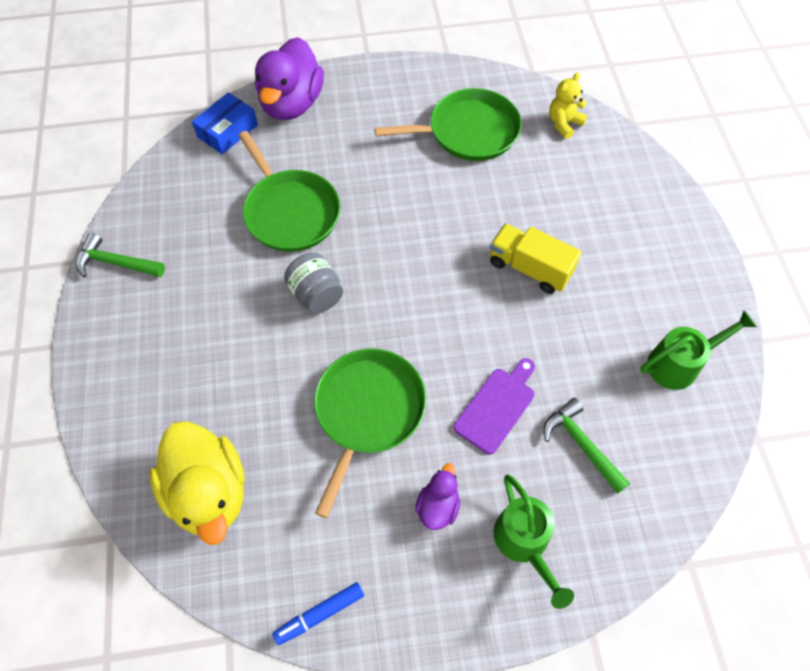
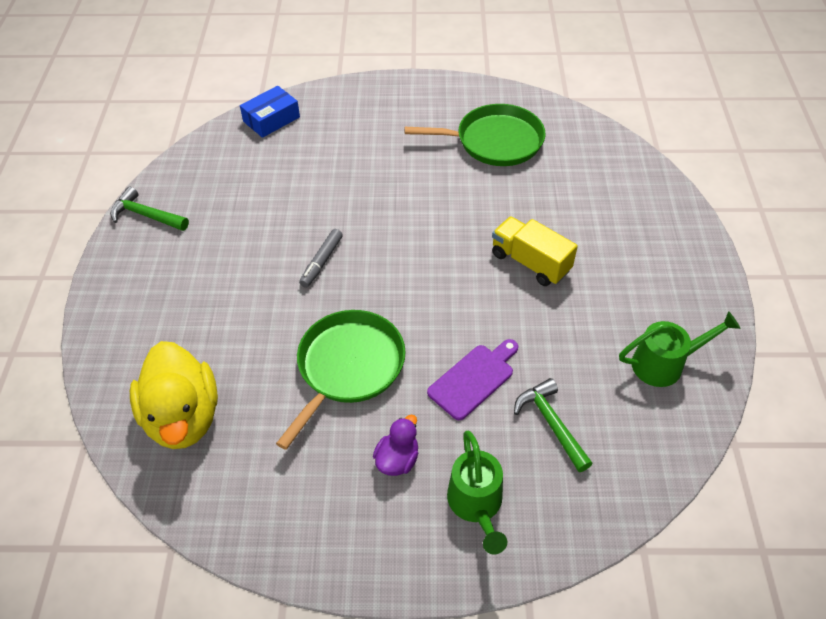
camera: 10 degrees right, 10 degrees down
(290, 212) = (313, 190): green pan -> none
(292, 103) = (334, 103): purple duck -> none
(316, 295) = (321, 262): grey jar -> grey marker
(320, 614) = (262, 539): blue marker -> none
(564, 123) = (588, 143): yellow teddy bear -> none

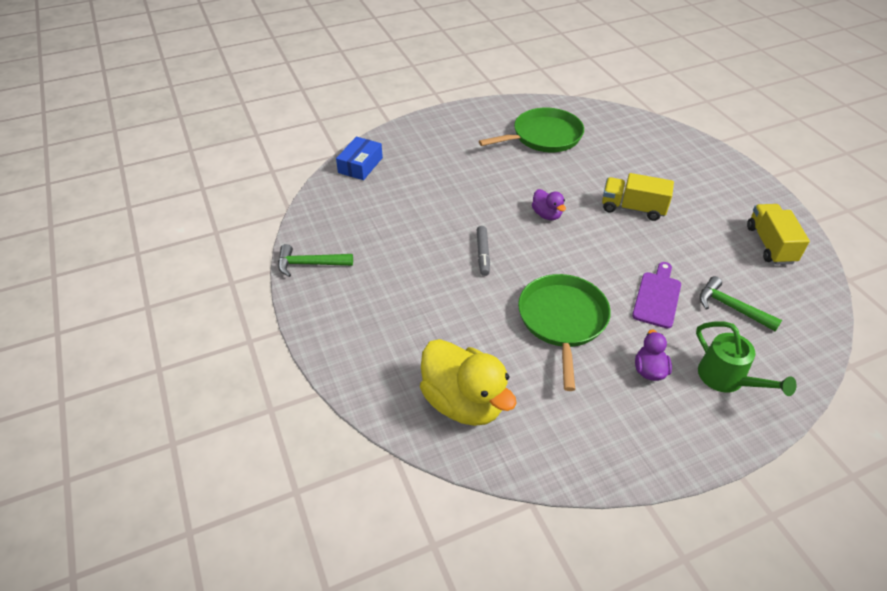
camera: 25 degrees left, 5 degrees down
(425, 238) = (547, 215): none -> purple duck
(665, 364) = (770, 244): green watering can -> yellow truck

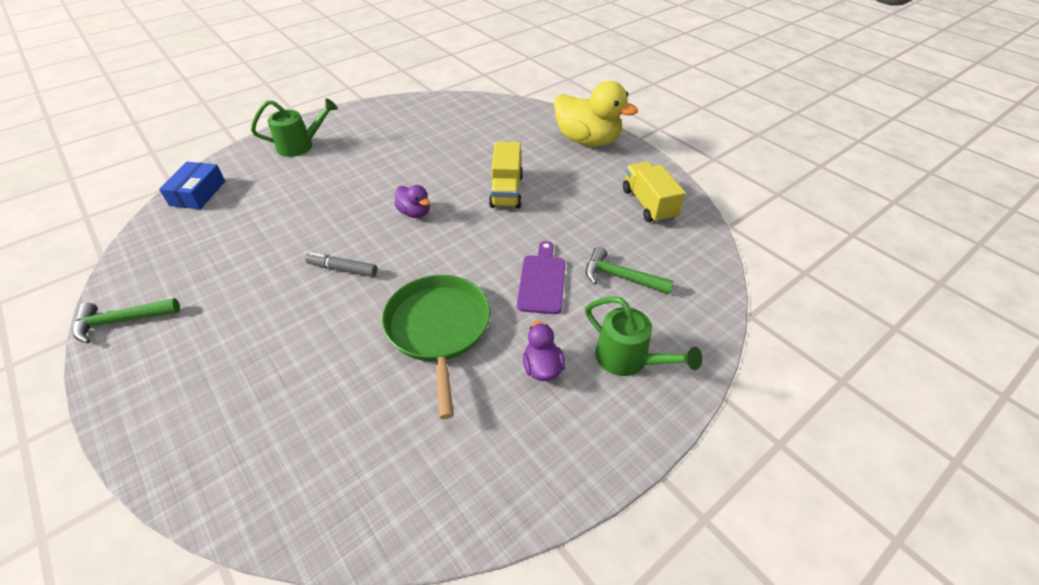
camera: 15 degrees left, 0 degrees up
(446, 134) = (301, 145): none -> green watering can
(463, 402) = (318, 462): yellow duck -> yellow duck (587, 140)
(483, 254) = (342, 269): grey marker -> grey marker turned 120 degrees clockwise
(543, 136) = (408, 133): green pan -> none
(633, 208) = (506, 191): yellow truck -> yellow truck turned 90 degrees counterclockwise

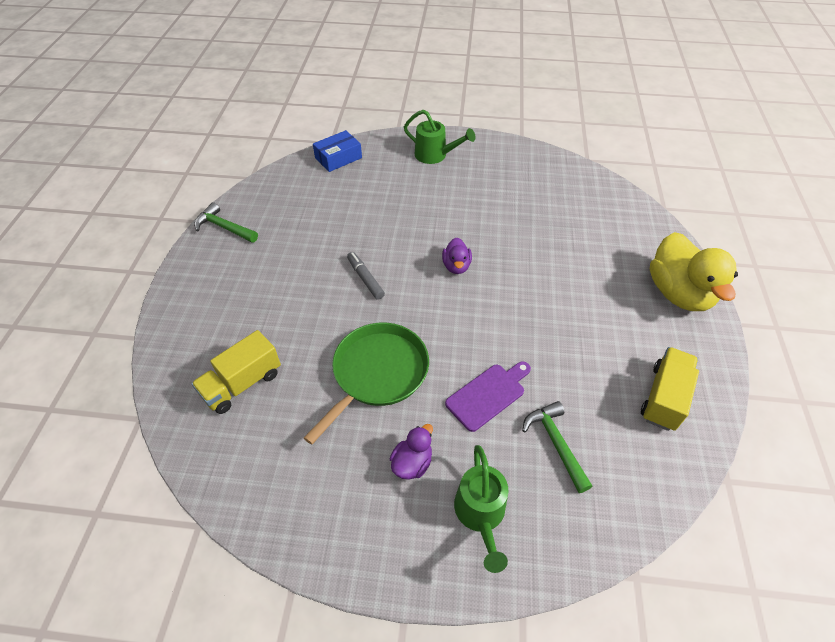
camera: 45 degrees right, 5 degrees up
(506, 191) = (546, 295): yellow truck -> yellow truck (242, 383)

